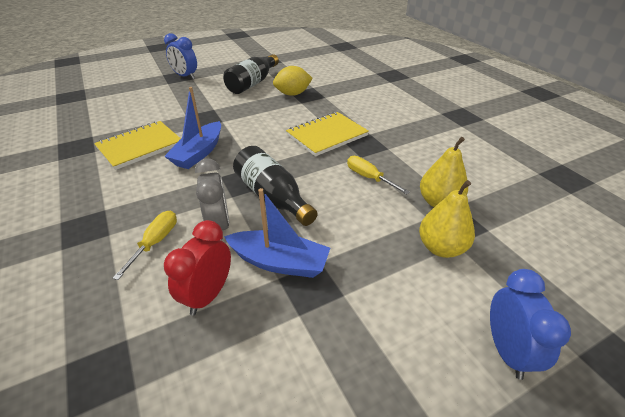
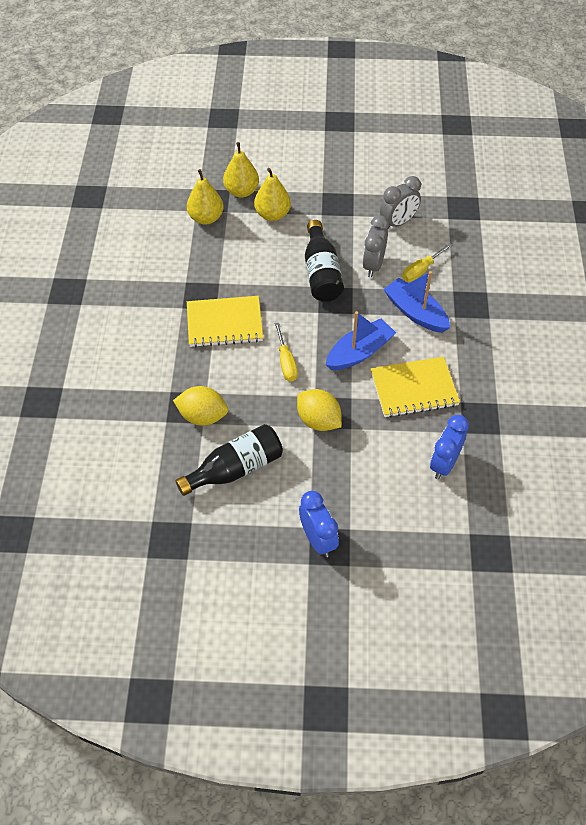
camera: 150 degrees left, 15 degrees up
(208, 295) = (398, 222): red clock -> grey clock
(212, 112) = (318, 421): none -> yellow lemon
(279, 262) = (346, 224): blue boat -> blue boat (415, 313)
(369, 178) = (233, 259): yellow screwdriver -> yellow screwdriver (286, 362)
(377, 235) = (272, 214): none -> yellow pear
(506, 350) = (266, 141): blue clock -> blue clock (444, 464)

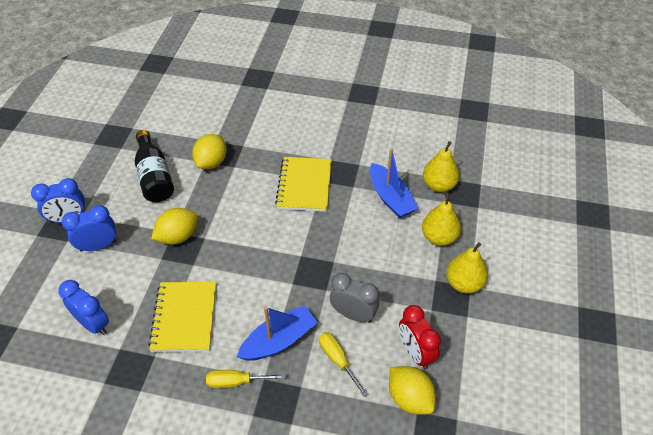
camera: 100 degrees right, 5 degrees down
(241, 191) = (475, 216): yellow pear -> yellow pear (464, 283)
(286, 362) = (248, 223): yellow screwdriver -> yellow screwdriver (237, 382)
(321, 273) = (350, 266): black bottle -> none
(349, 493) = (98, 246): none -> blue clock
(359, 352) = (242, 280): blue boat -> blue boat (390, 198)
(398, 222) = (415, 352): grey clock -> red clock
(439, 223) = (409, 398): none -> yellow lemon

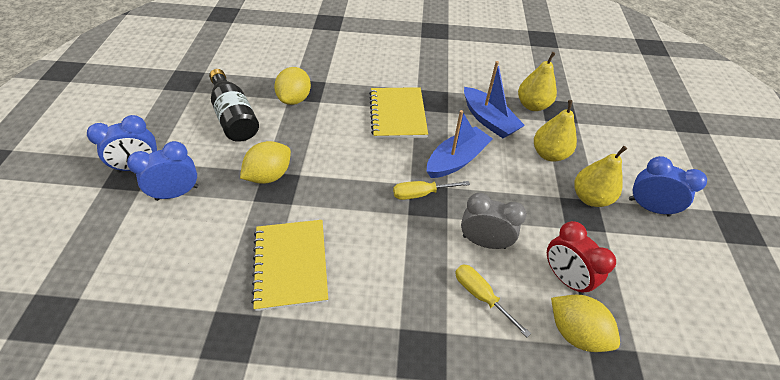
camera: 10 degrees left, 0 degrees up
(93, 324) = (178, 284): blue clock -> blue clock (648, 207)
(237, 382) = (368, 336): yellow screwdriver -> yellow screwdriver (421, 194)
(279, 341) = (407, 280): blue boat -> blue boat (456, 160)

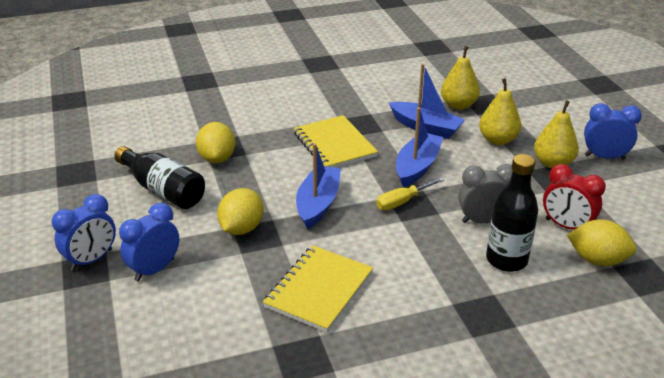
camera: 20 degrees left, 15 degrees down
(291, 265) = (319, 290): yellow notebook -> yellow notebook turned 60 degrees clockwise
(347, 171) = (318, 204): none -> blue boat
(481, 296) = (506, 260): yellow screwdriver -> black bottle

